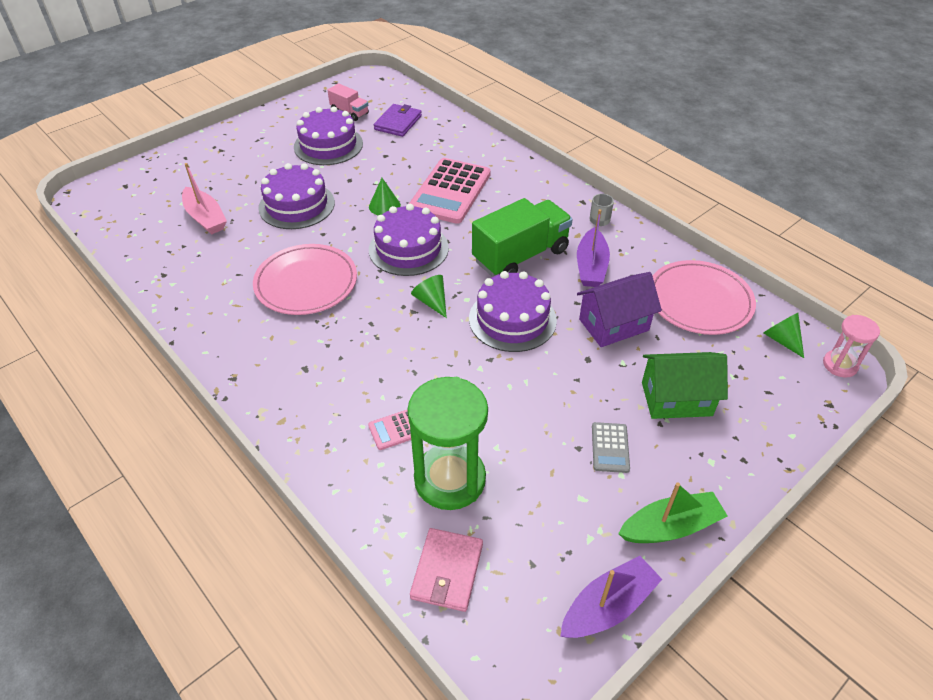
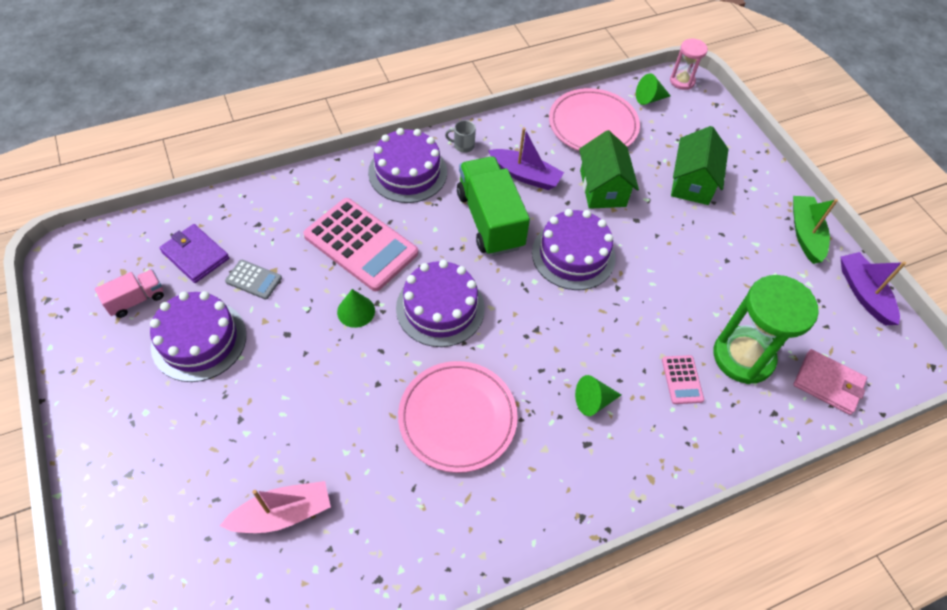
camera: 75 degrees left, 10 degrees up
(296, 205) = (309, 401): purple cake -> purple cake (407, 172)
(432, 302) = (528, 310): green cone -> green cone (593, 401)
(610, 447) = (731, 240): grey calculator -> grey calculator (253, 280)
(614, 325) = (602, 188): purple house -> green house

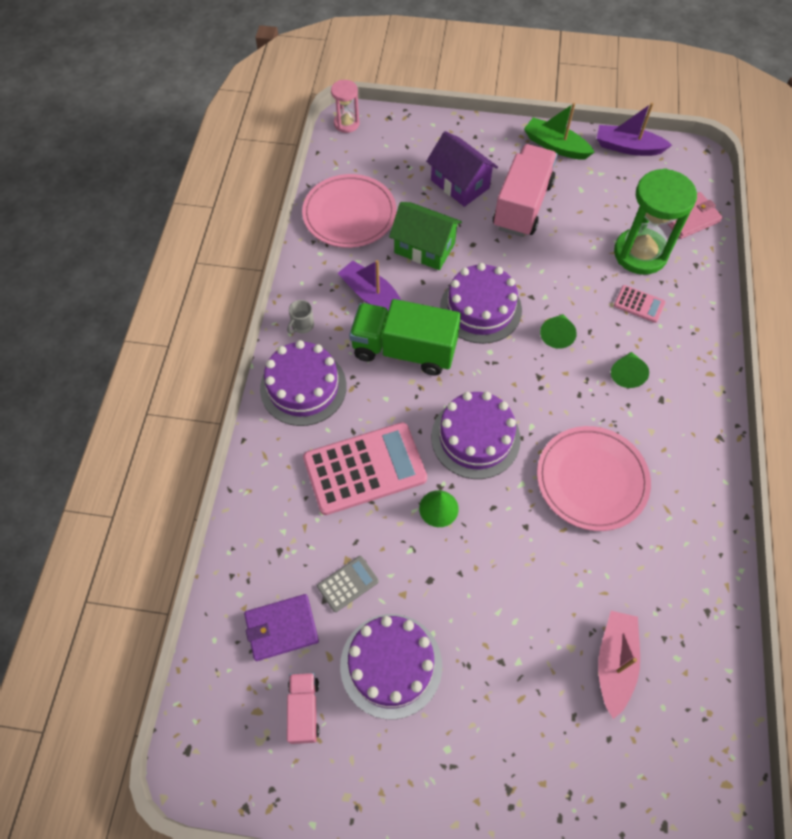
camera: 55 degrees left, 5 degrees up
(525, 175) = (372, 296): purple boat -> purple boat turned 105 degrees counterclockwise
(649, 99) = (349, 157): green cone -> green cone (557, 335)
(692, 182) = (460, 184): green house -> purple house
(712, 237) = (522, 205): none -> pink truck

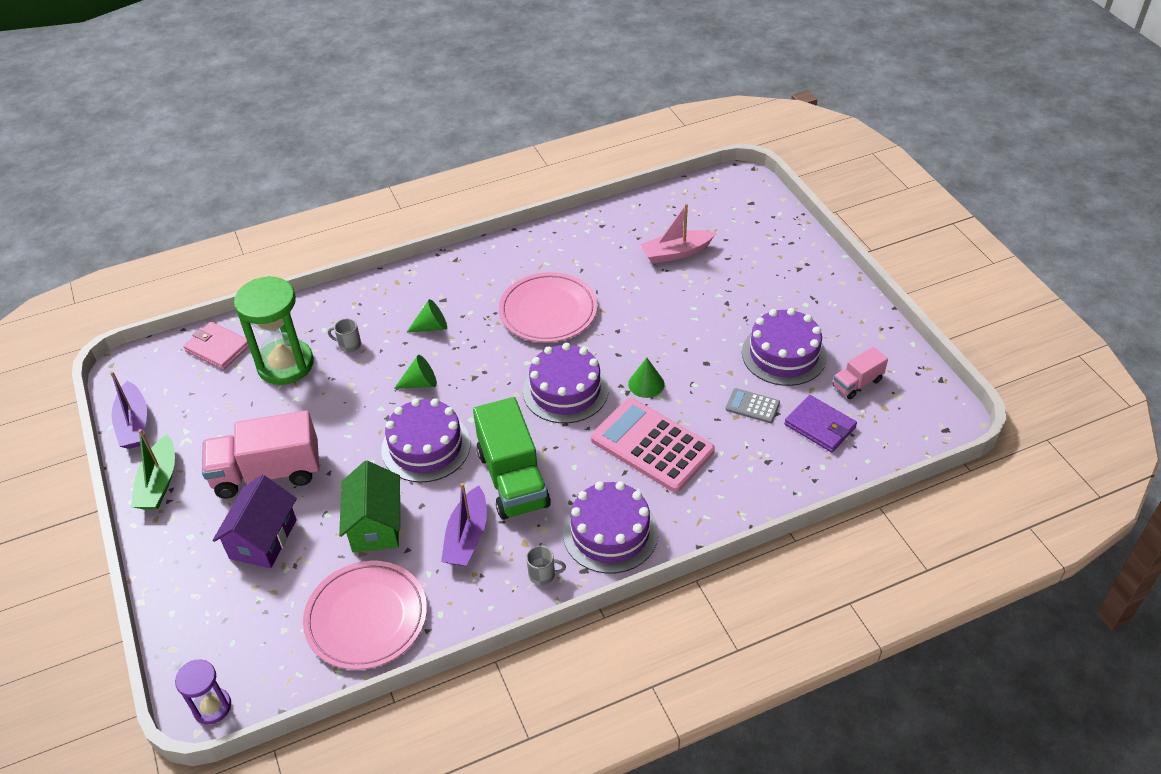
camera: 120 degrees left, 15 degrees down
(346, 123) = (212, 707): pink hourglass -> purple hourglass
(639, 304) = (349, 345): pink calculator -> grey mug

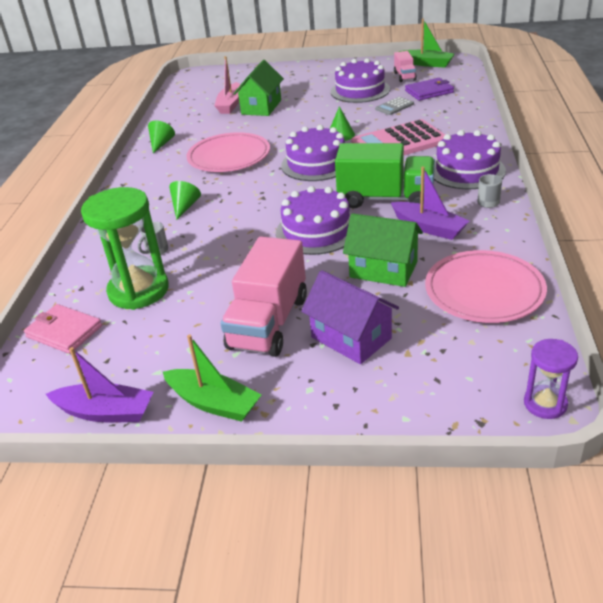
camera: 60 degrees left, 10 degrees down
(218, 348) = (64, 331): pink wallet -> pink wallet turned 60 degrees clockwise
(420, 383) = (243, 222): green cone -> green cone (161, 144)
(683, 283) = (261, 107): none -> green house
(918, 392) = (427, 64): none -> green boat

